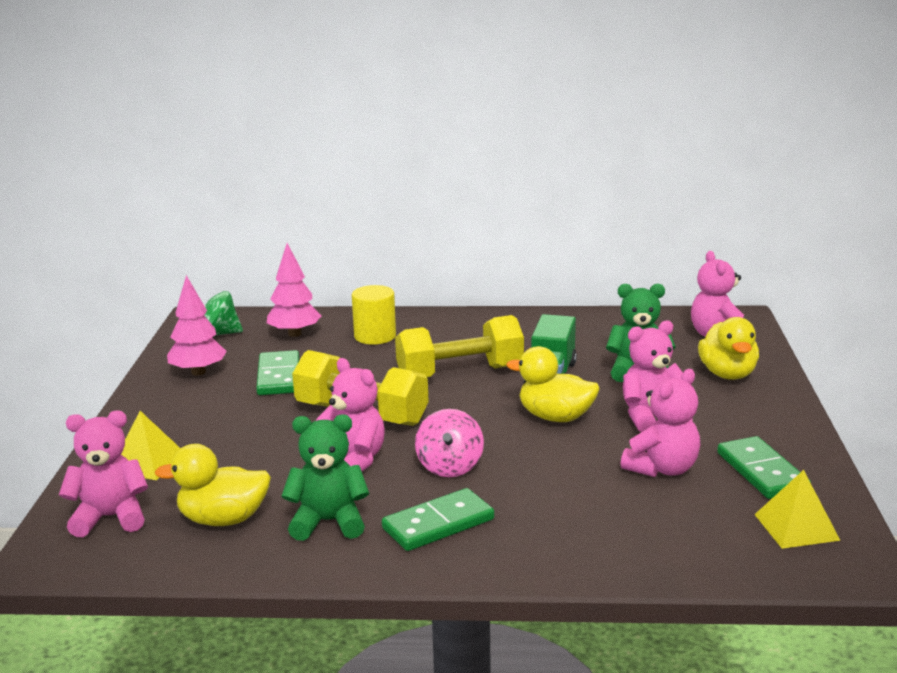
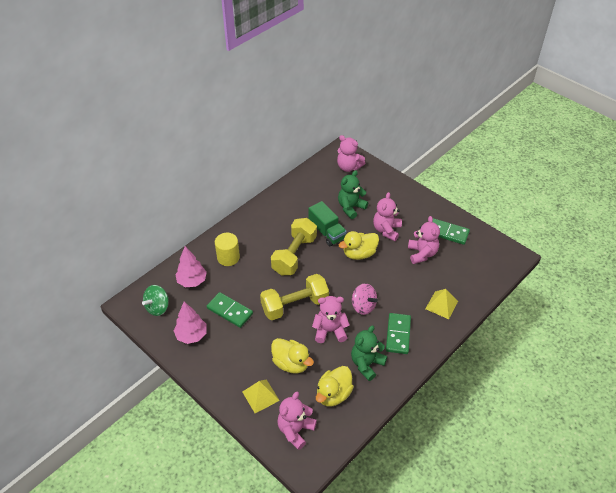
camera: 50 degrees left, 25 degrees up
(727, 374) = (379, 188): yellow duck -> yellow duck (291, 363)
(796, 527) = (484, 251): yellow pyramid -> yellow pyramid (441, 305)

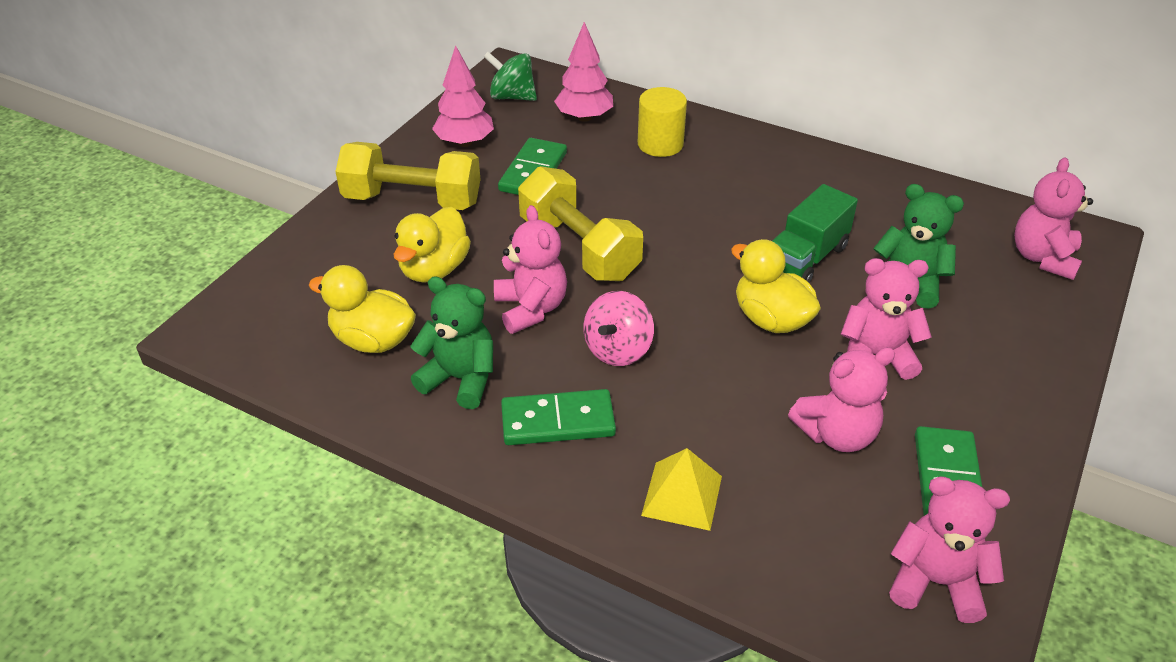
camera: 75 degrees right, 5 degrees down
(260, 396) = (353, 244): yellow pyramid -> none
(294, 255) = (712, 224): yellow dumbbell -> yellow dumbbell (412, 200)
(295, 430) = (284, 302): pink teddy bear -> pink teddy bear (935, 582)

